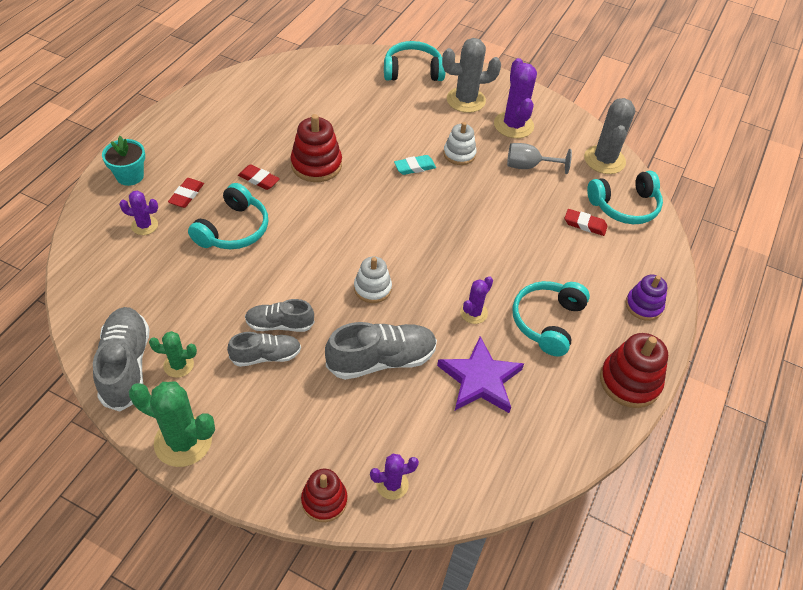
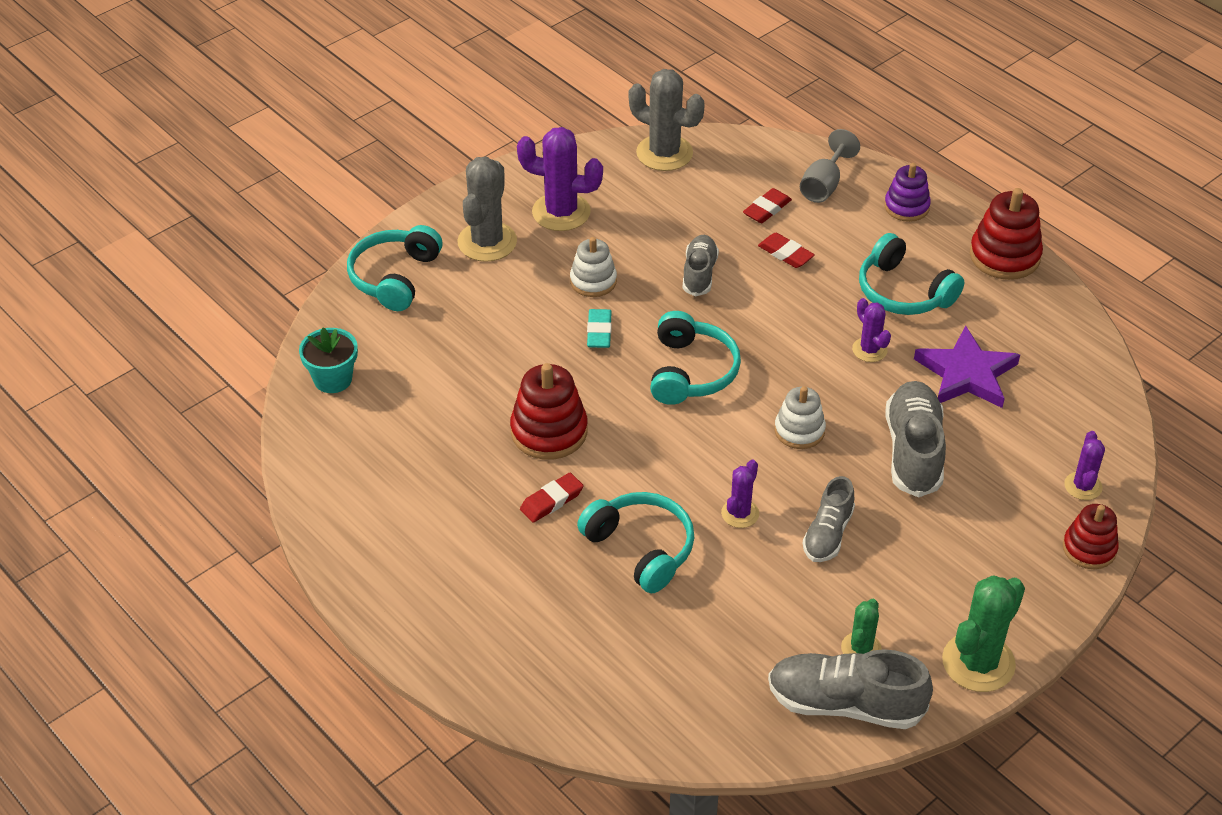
camera: 65 degrees left, 5 degrees down
(130, 176) = (477, 650): turquoise flower pot -> turquoise flower pot (333, 379)
(144, 225) = (593, 648): purple cactus -> purple cactus (740, 513)
(186, 195) = (549, 589): red eraser -> red eraser (785, 254)
(266, 356) = (874, 558): grey shoe -> grey shoe (699, 274)
(528, 166) = (645, 224): grey goblet -> grey goblet (824, 185)
(625, 206) = (751, 165): turquoise headphones -> turquoise headphones (691, 371)

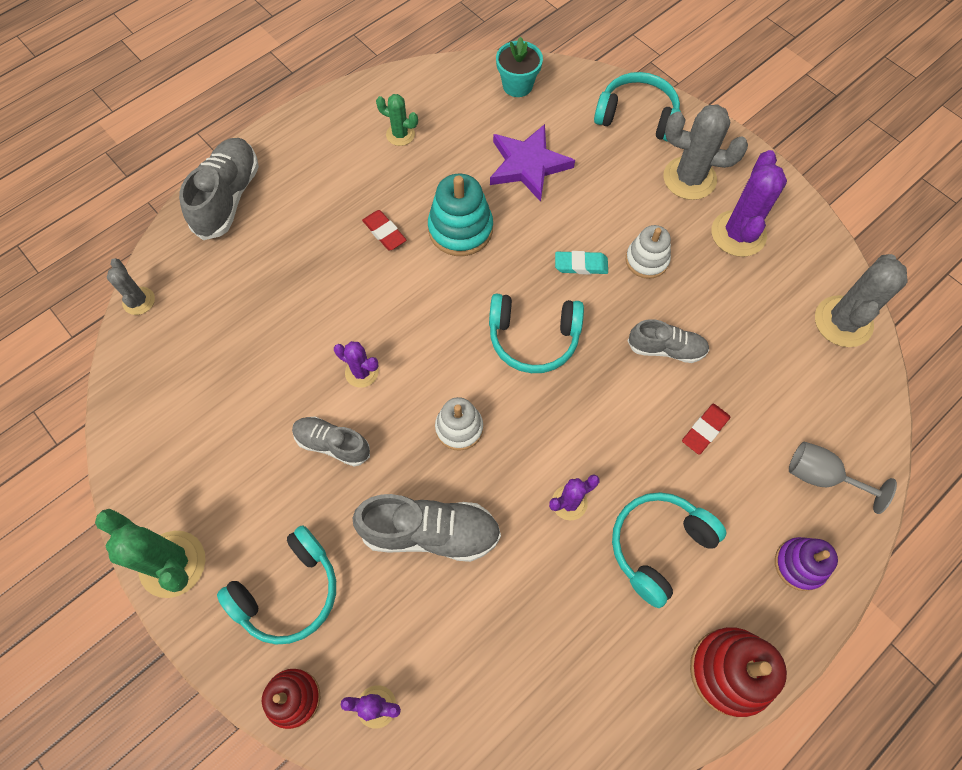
camera: 90 degrees right, 20 degrees up
(549, 431) = (460, 229): red stacking toy -> turquoise stacking toy
(641, 548) = (329, 296): turquoise headphones -> turquoise headphones (289, 592)
(651, 744) = (139, 301): none -> grey cactus
(767, 209) = (771, 415): red eraser -> none
(845, 704) = (149, 445): grey shoe -> grey shoe (228, 198)
(861, 648) = (203, 462): green cactus -> green cactus (400, 134)
(966, 373) = (538, 600): purple star -> purple star (528, 165)

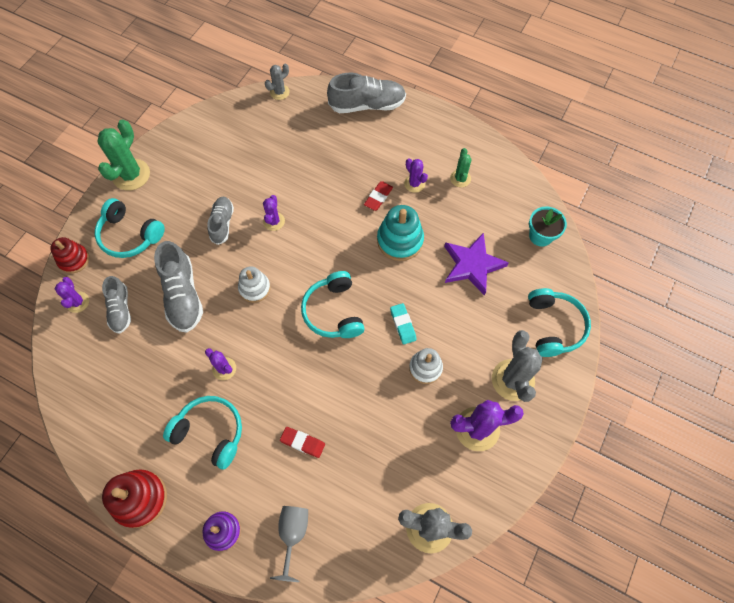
camera: 70 degrees right, 0 degrees up
(383, 185) = (414, 183): none -> purple cactus
(666, 349) = (357, 400): grey shoe -> grey shoe (120, 309)

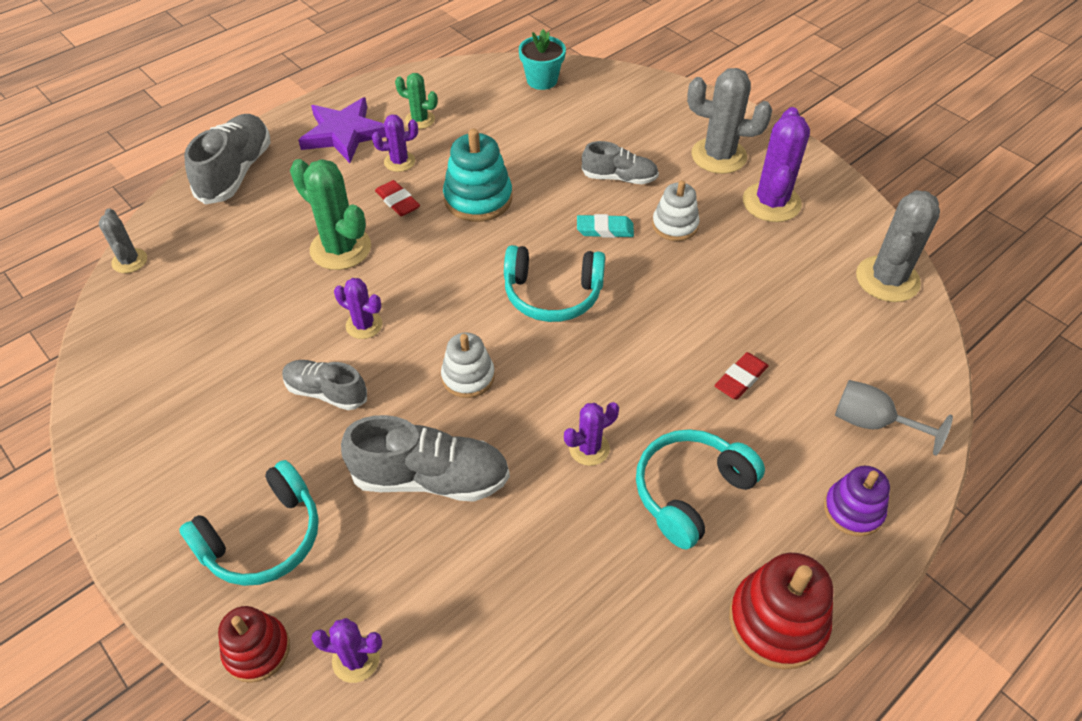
camera: 70 degrees left, 15 degrees down
(120, 309) = (409, 584): grey shoe -> grey shoe (619, 178)
(131, 175) = (132, 509): green cactus -> green cactus (340, 248)
(472, 265) = (551, 145): purple star -> purple star (344, 133)
(554, 326) = (664, 105): turquoise headphones -> none

